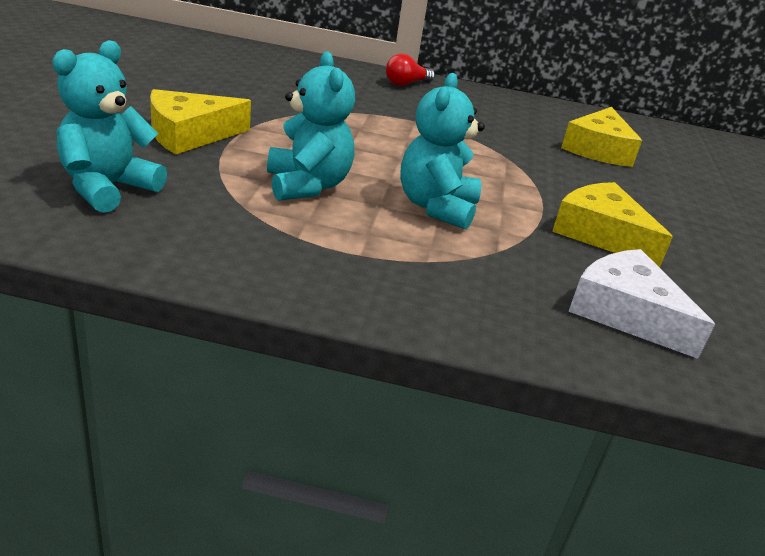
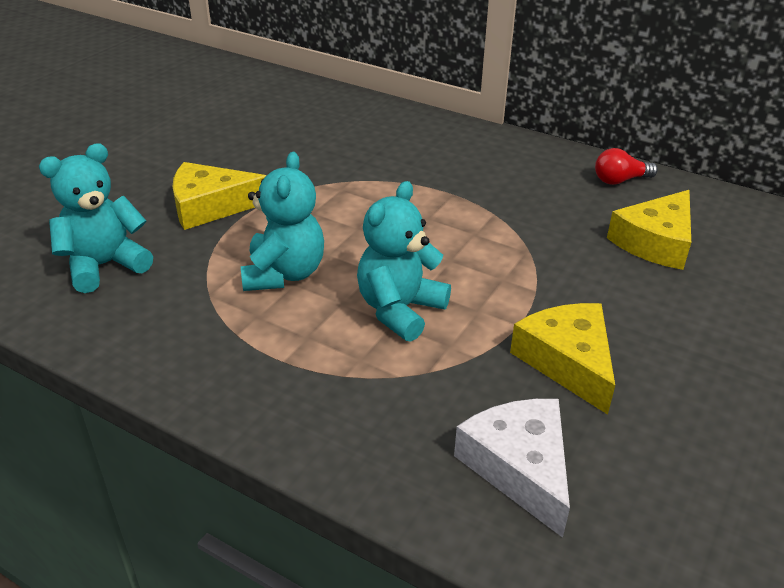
camera: 25 degrees right, 5 degrees up
(406, 84) = (478, 142): red light bulb -> red light bulb (620, 180)

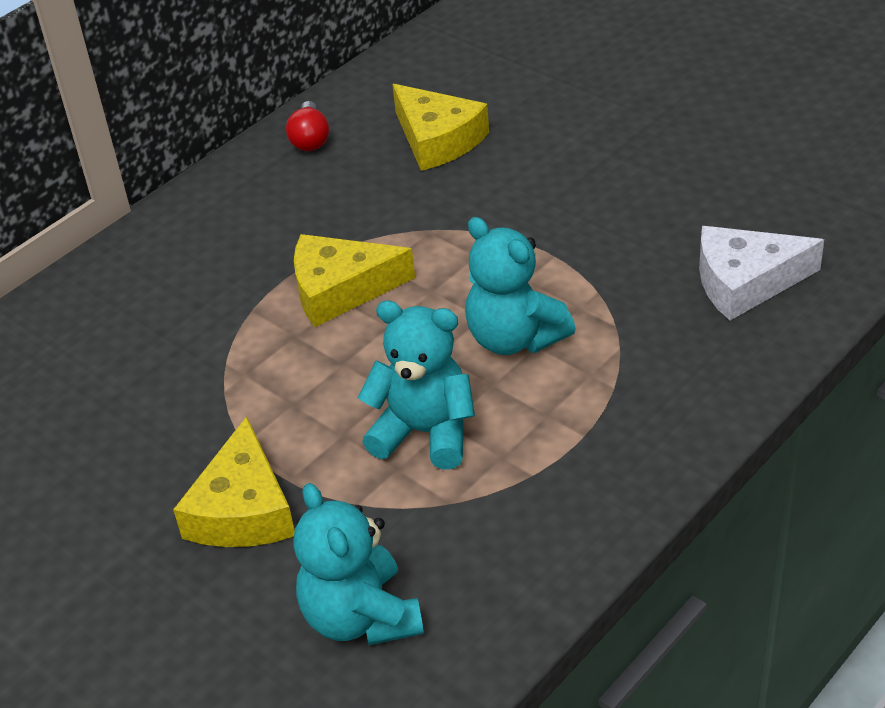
camera: 75 degrees left, 5 degrees up
(568, 361) = (614, 232): yellow cheese -> yellow cheese (340, 289)

